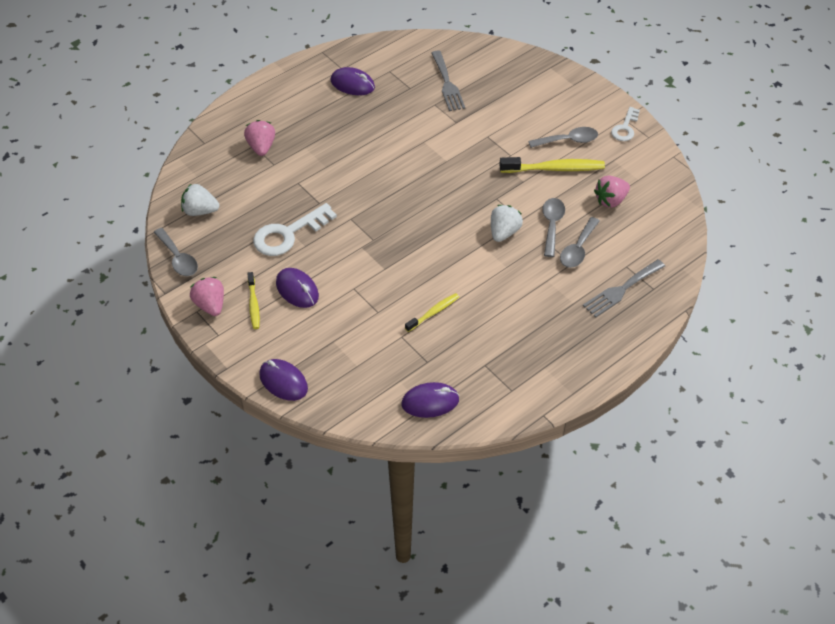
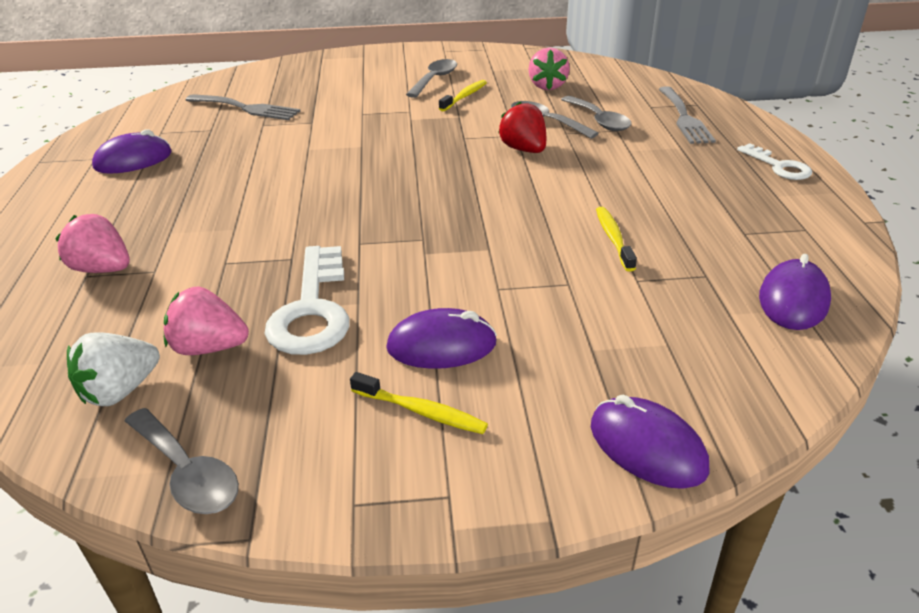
camera: 55 degrees left, 15 degrees down
(178, 258) = (187, 473): grey spoon -> grey spoon turned 45 degrees clockwise
(210, 305) = (360, 474): pink strawberry -> pink strawberry (209, 347)
(283, 382) = (647, 447): purple mouse -> purple mouse turned 60 degrees clockwise
(504, 232) = (524, 150): white strawberry -> red strawberry
(555, 169) = (464, 96): yellow toothbrush -> yellow toothbrush, size x0.58
(625, 128) = (458, 53): white key -> white key (778, 166)

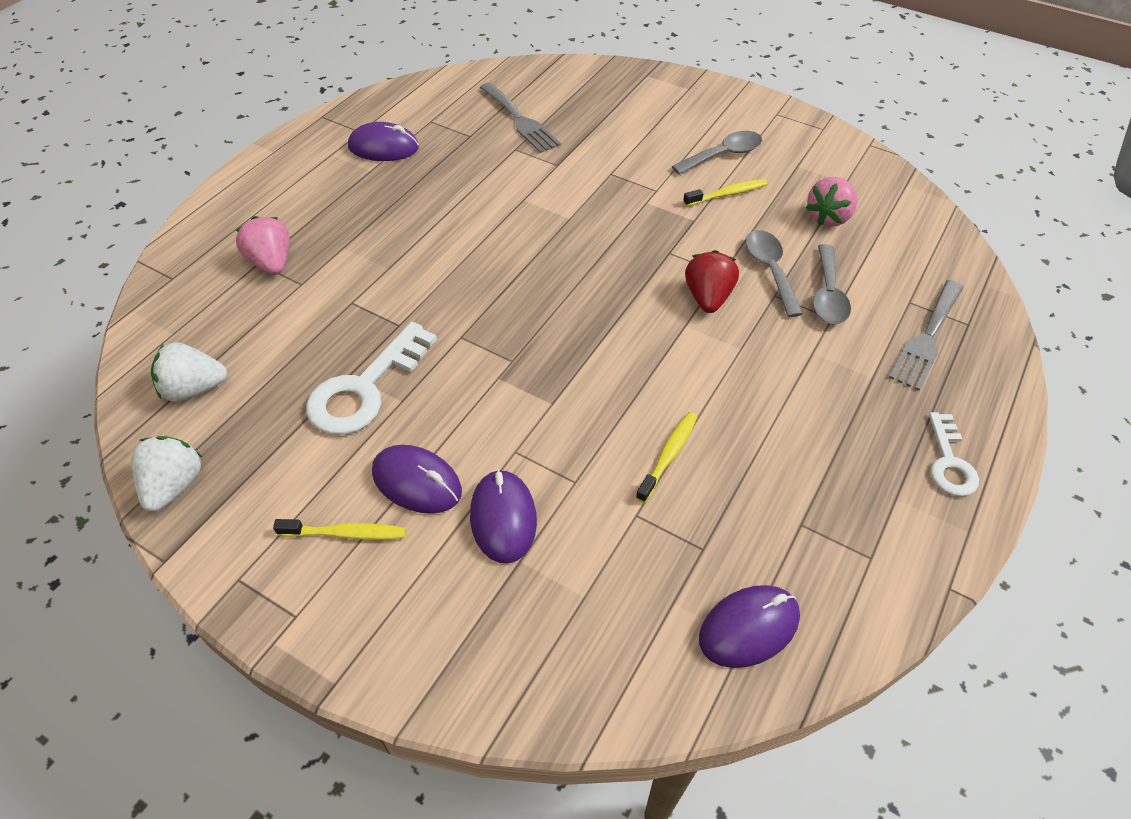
camera: 35 degrees right, 15 degrees up
(187, 473) = (174, 485): grey spoon -> white strawberry
(209, 347) = (272, 383): pink strawberry -> none
(421, 411) = (346, 533): yellow toothbrush -> yellow toothbrush turned 60 degrees counterclockwise
(647, 447) = (458, 677): purple mouse -> purple mouse (503, 518)

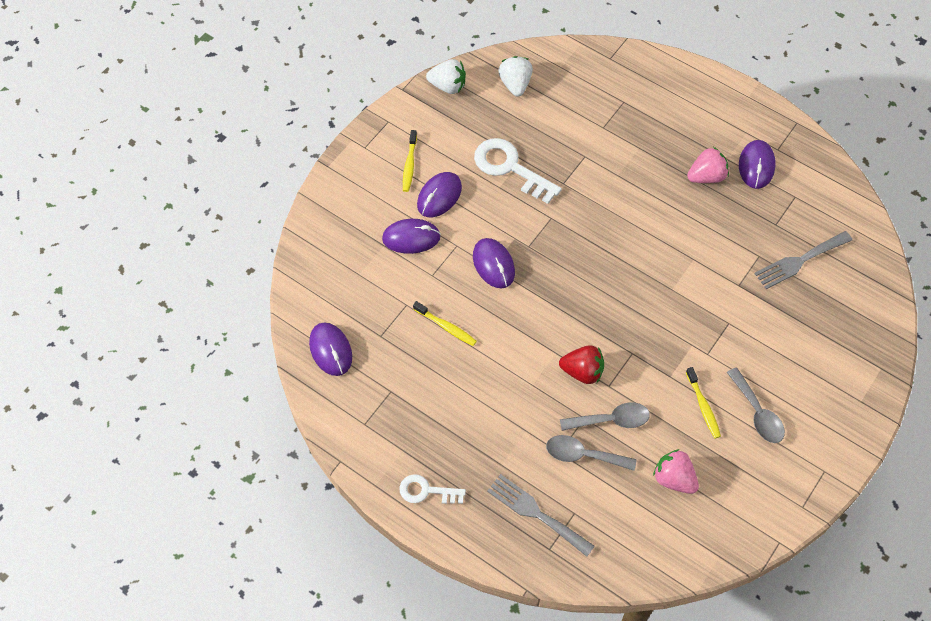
camera: 95 degrees right, 10 degrees up
(272, 263) = (623, 109): pink strawberry -> pink strawberry (706, 176)
(548, 401) = (493, 264): none -> purple mouse

